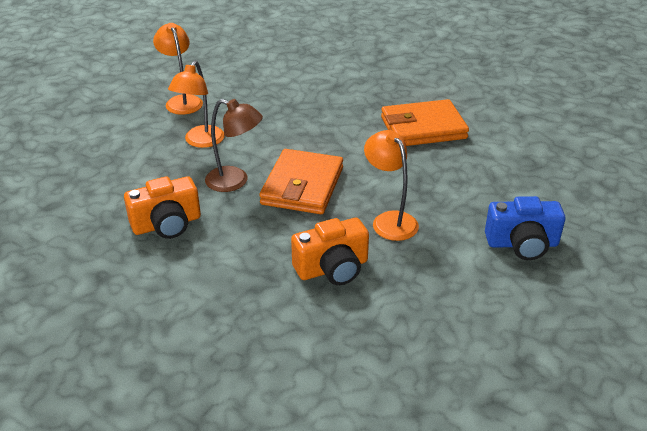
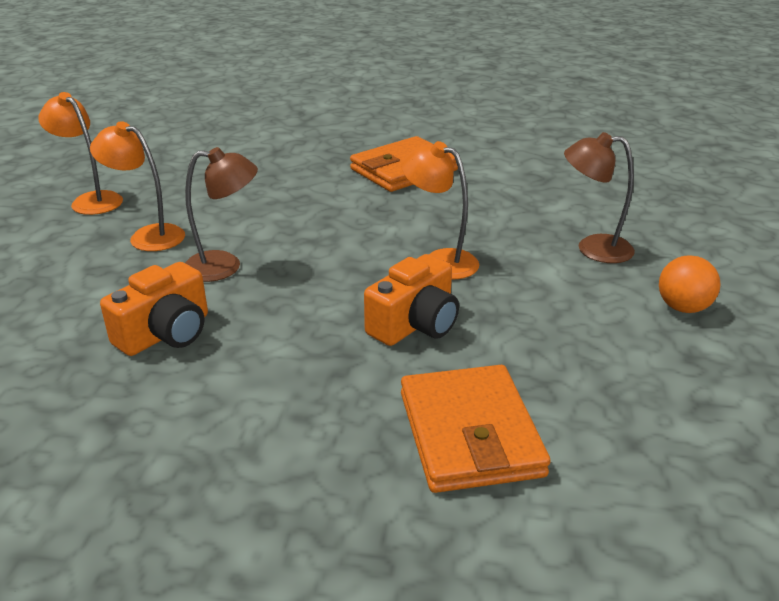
camera: 25 degrees left, 5 degrees down
(201, 142) = (148, 236): orange lamp -> orange lamp turned 120 degrees clockwise
(302, 186) = (312, 252): orange wallet -> orange wallet (469, 434)
(522, 244) = (593, 248): blue camera -> brown lamp
(552, 319) = (683, 308): none -> orange ball

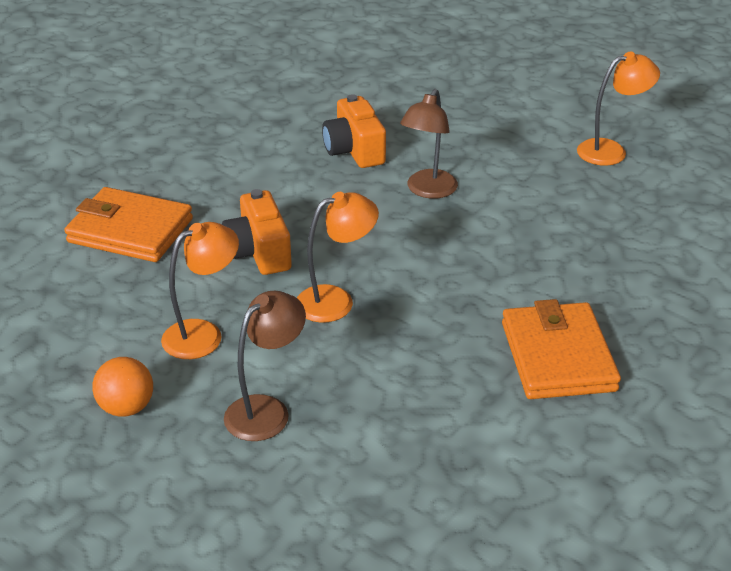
camera: 120 degrees right, 5 degrees up
(148, 236) = (514, 166): orange lamp -> orange lamp (203, 334)

